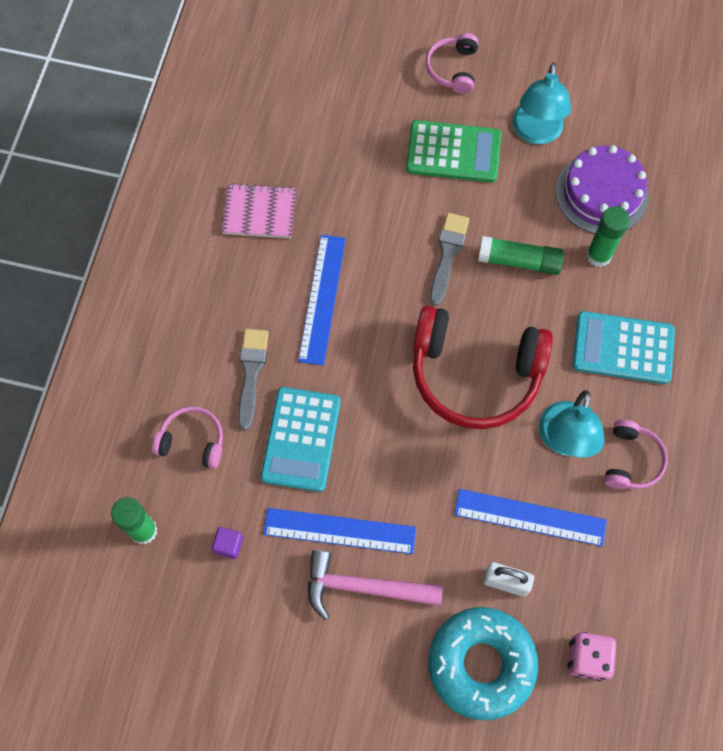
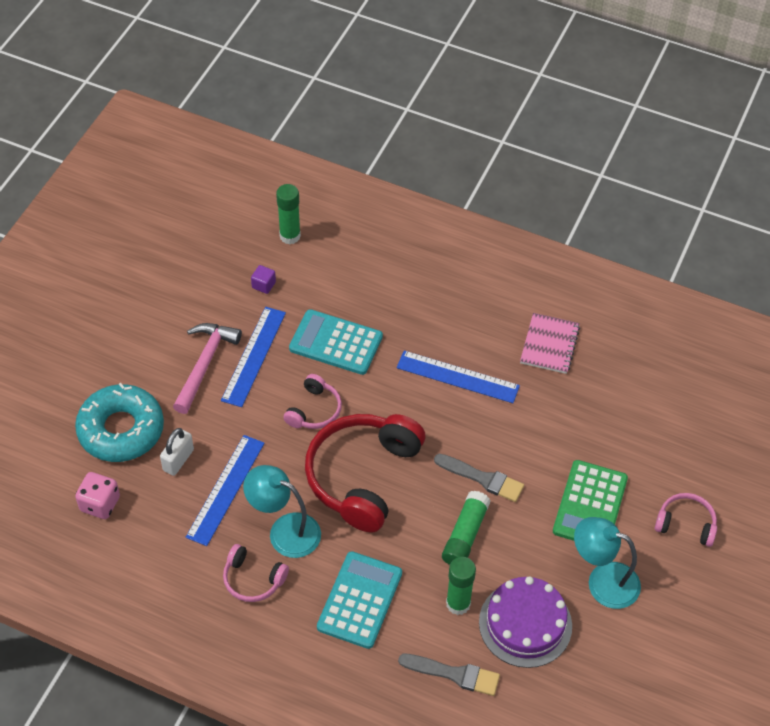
camera: 100 degrees right, 15 degrees down
(192, 441) = (352, 273): pink headphones -> pink headphones (314, 410)
(251, 373) = (401, 318): grey brush -> grey brush (454, 674)

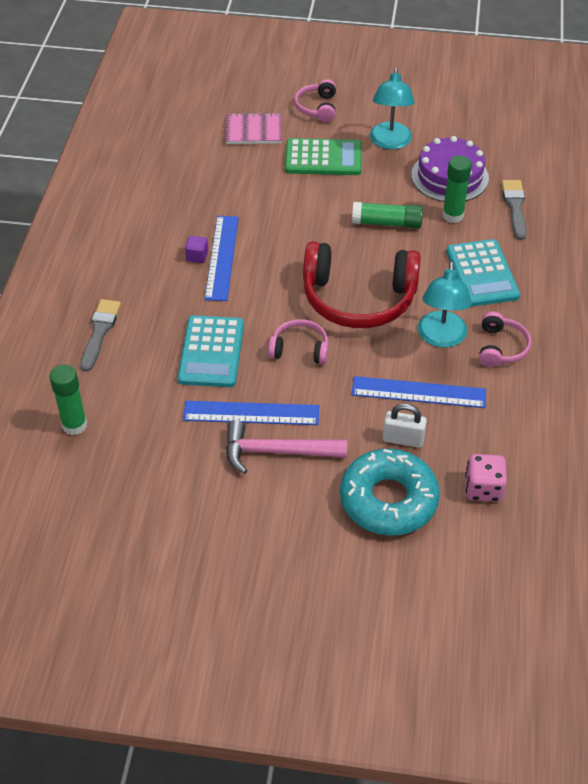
camera: 105 degrees left, 5 degrees down
(263, 285) = (152, 430): purple cube -> purple cube (197, 256)
(359, 600) = (482, 274): turquoise calculator -> turquoise calculator turned 105 degrees counterclockwise
(482, 478) = (326, 222): grey brush -> grey brush (100, 332)
(549, 345) = (163, 205): pink notebook -> pink notebook (253, 131)

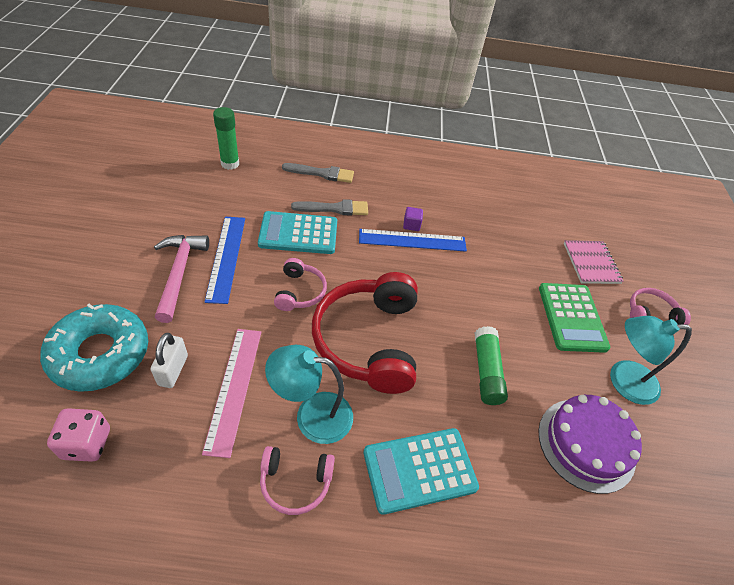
camera: 80 degrees right, 0 degrees up
(418, 392) = (234, 388): blue ruler -> pink ruler
(453, 215) = (516, 442): green glue stick -> none
(515, 207) = (553, 525): grey brush -> grey brush (334, 208)

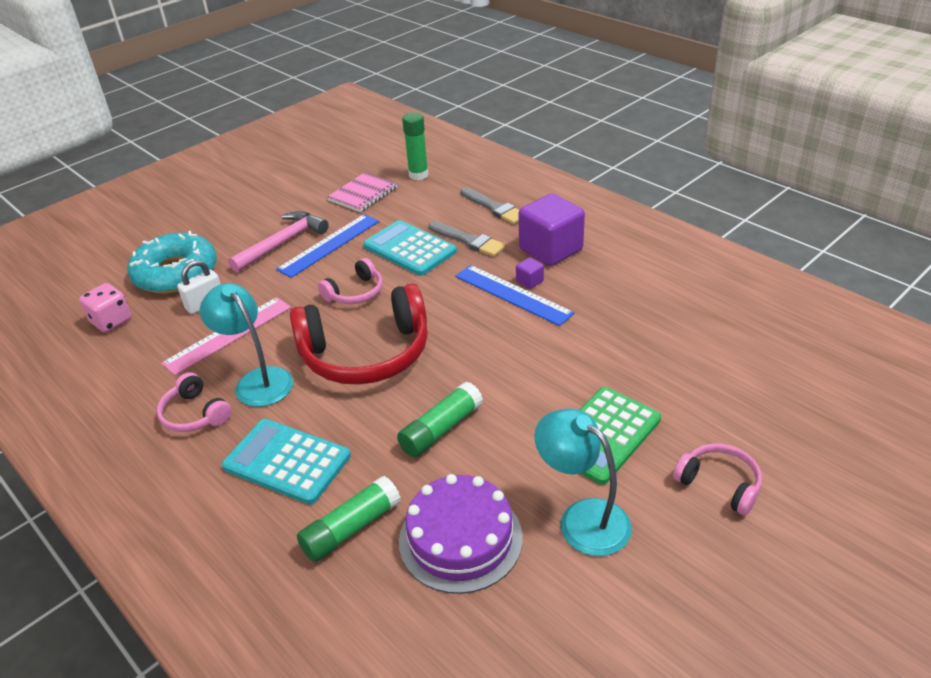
camera: 50 degrees right, 10 degrees down
(369, 340) = (366, 353): red headphones -> red headphones turned 150 degrees counterclockwise
(397, 194) = (550, 249): none -> purple cube
(522, 489) = (351, 528): none -> green glue stick
(591, 263) = (708, 400): pink notebook -> pink notebook (363, 194)

